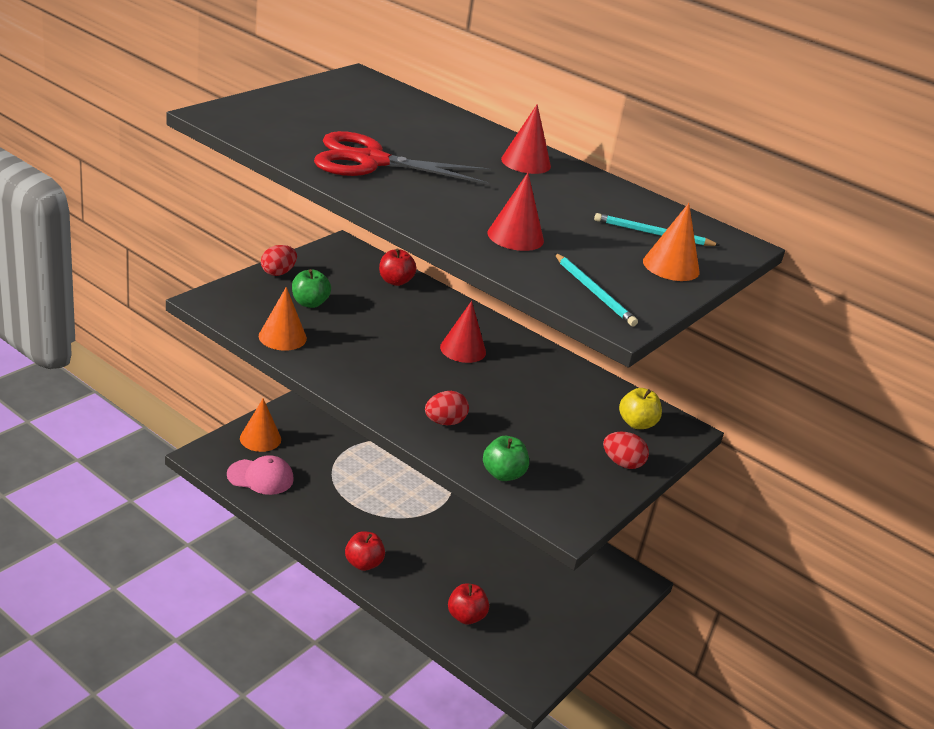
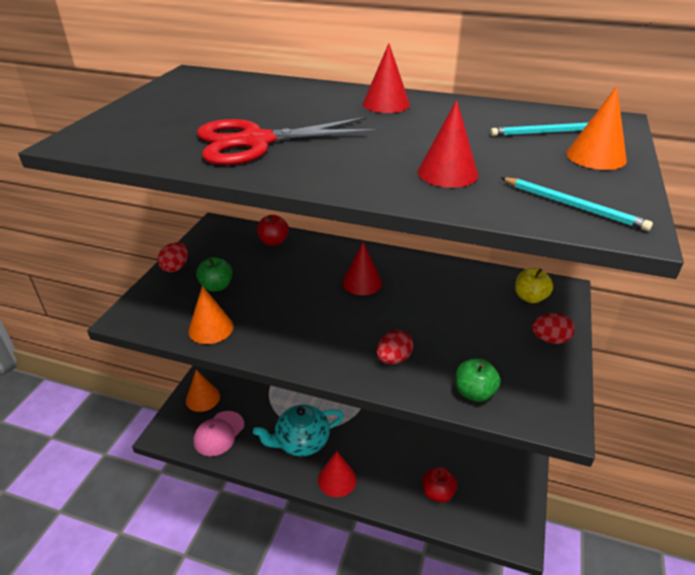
camera: 15 degrees left, 5 degrees up
(260, 477) = (219, 433): pink cap -> pink cap turned 135 degrees clockwise
(345, 517) = (301, 442): none -> turquoise teapot
(363, 563) = (337, 479): red apple -> red cone

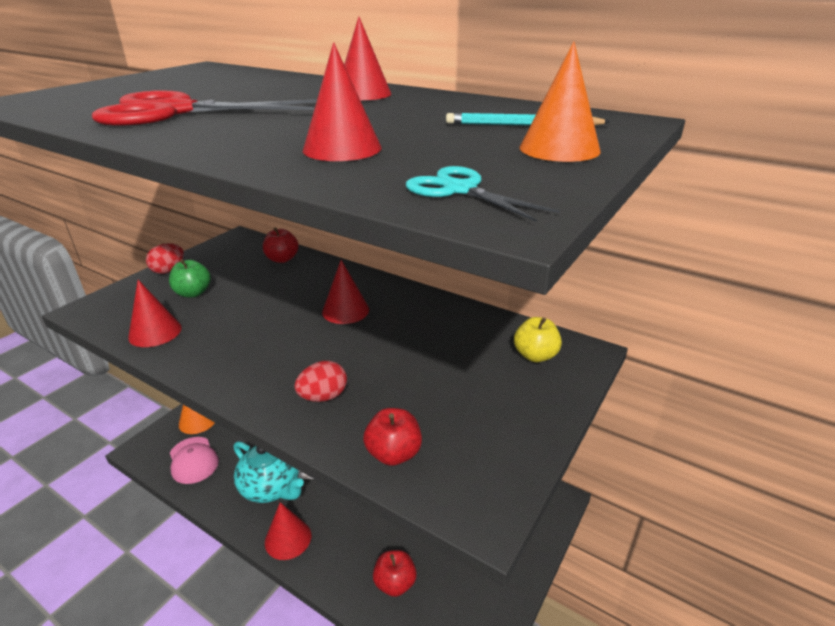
camera: 15 degrees right, 5 degrees down
(211, 328) = (155, 332): orange cone -> red cone
(219, 433) = (193, 460): pink cap -> pink cap turned 75 degrees counterclockwise
(301, 442) = (271, 487): turquoise teapot -> turquoise teapot turned 135 degrees counterclockwise
(474, 392) = (393, 454): green apple -> red apple
(549, 339) = (531, 408): red egg -> none
(573, 206) = (460, 190): turquoise pencil -> turquoise scissors

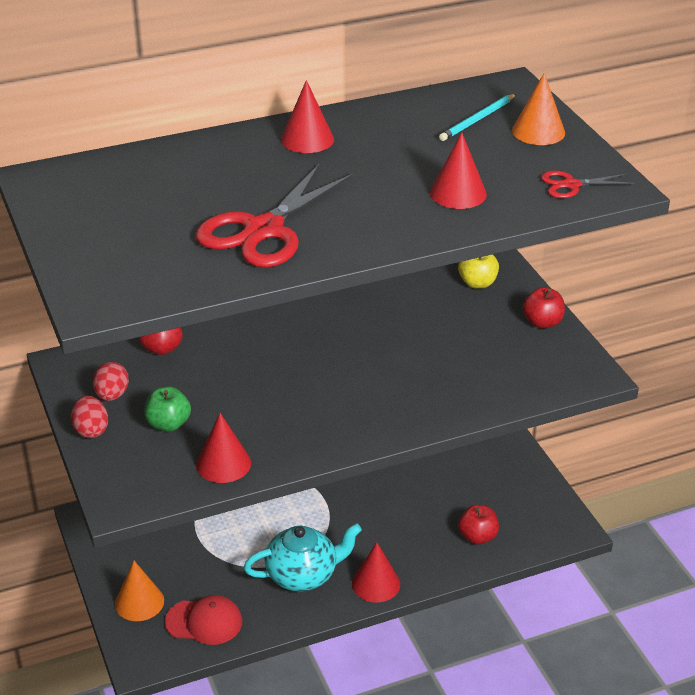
camera: 55 degrees left, 5 degrees up
(193, 460) = (204, 622): pink cap -> red cap
(323, 397) = (424, 397): red egg -> red egg (112, 395)
(345, 310) = (312, 345): red cone -> none
(393, 454) = (515, 388): red apple -> red apple (542, 322)
(460, 190) = (571, 185): turquoise scissors -> red scissors

